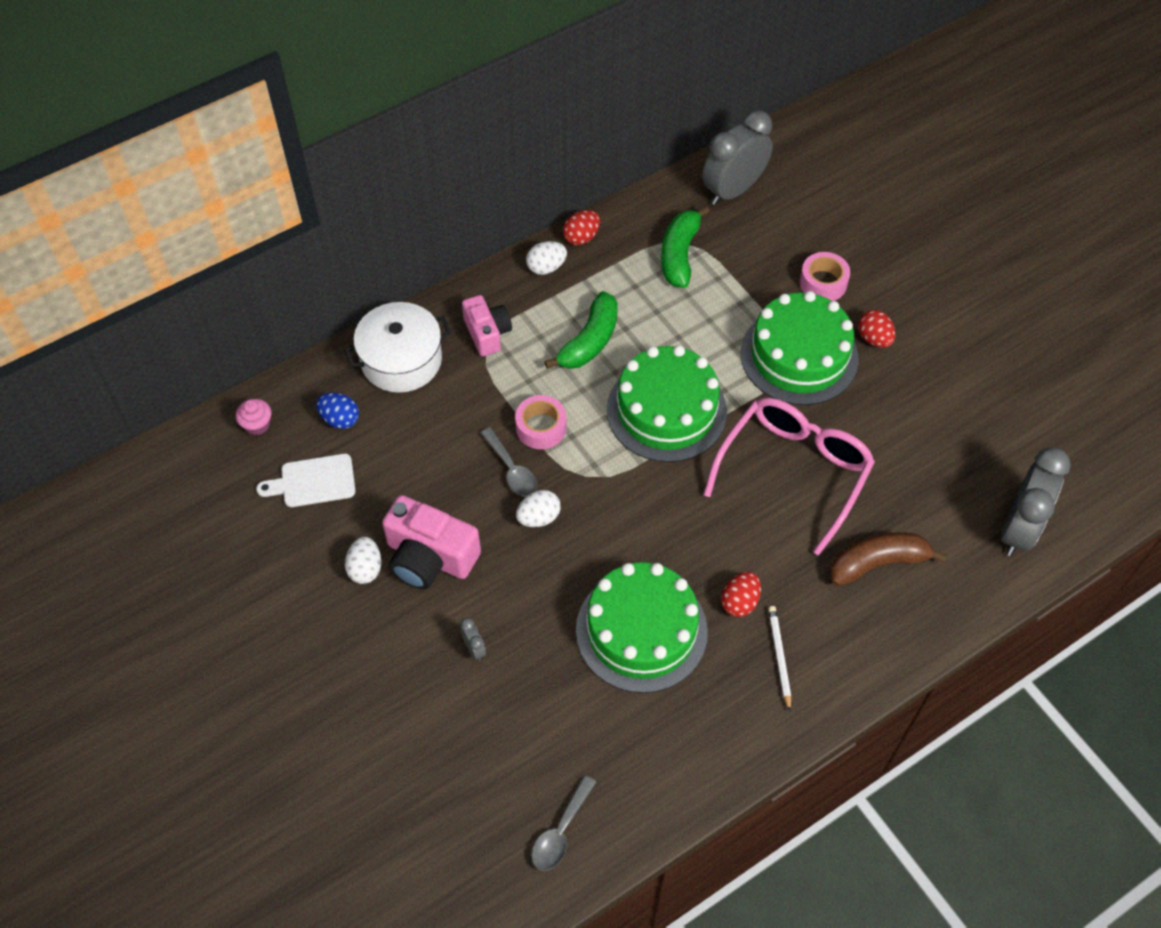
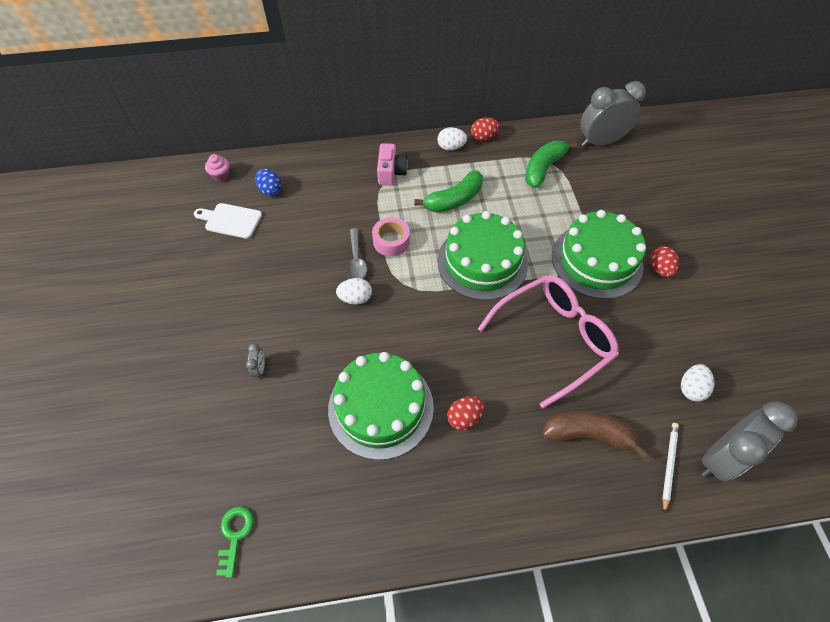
camera: 25 degrees right, 0 degrees up
(365, 568) = (226, 286): white egg -> white egg (691, 388)
(401, 360) = (329, 169): white pot -> none
(429, 557) = (270, 295): pink camera -> none
(560, 831) = (235, 535): grey spoon -> green key
(779, 657) = (473, 474): white pencil -> white pencil (668, 465)
(823, 283) = (637, 219): pink tape -> none

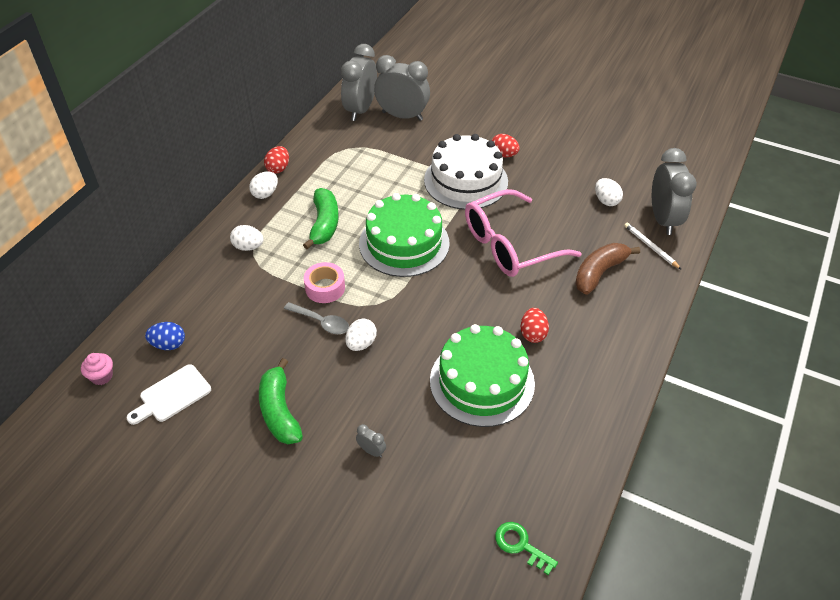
camera: 55 degrees left, 10 degrees down
(391, 172) = (248, 247): pink camera -> white egg
(543, 168) = (350, 155): green banana -> green banana (279, 411)
(553, 339) = (510, 245): pink glasses -> pink glasses turned 120 degrees counterclockwise
(596, 260) = (466, 181): green cake -> white cake
(625, 171) = (402, 116): none -> grey clock

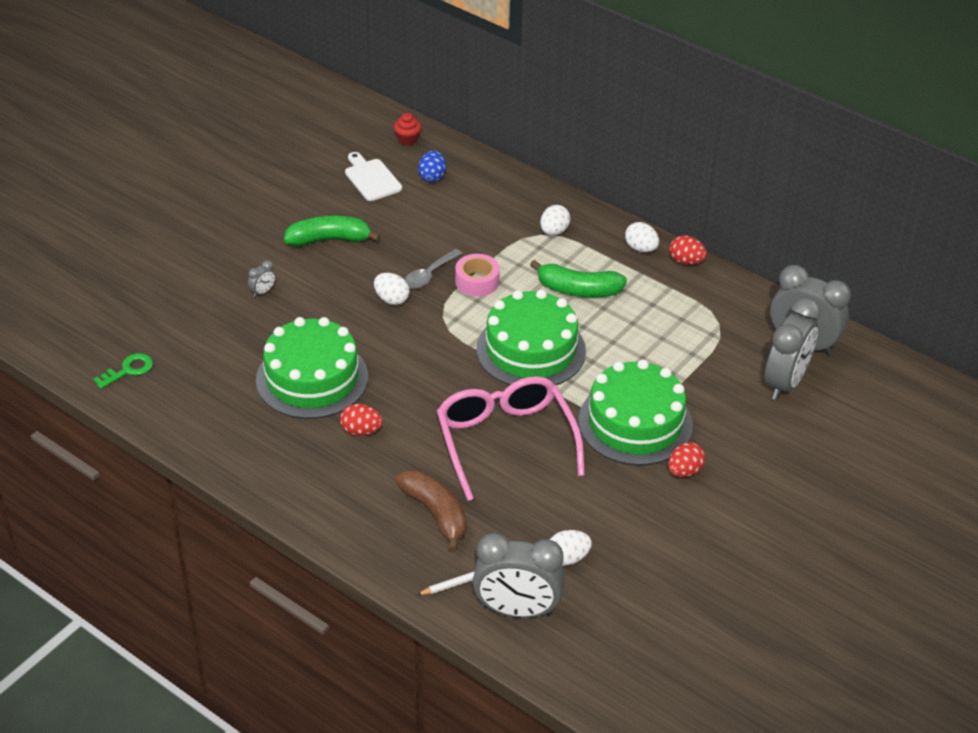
camera: 100 degrees right, 5 degrees down
(102, 376) = (407, 140): pink cupcake -> red cupcake
(466, 181) = (635, 423): white cake -> green cake

